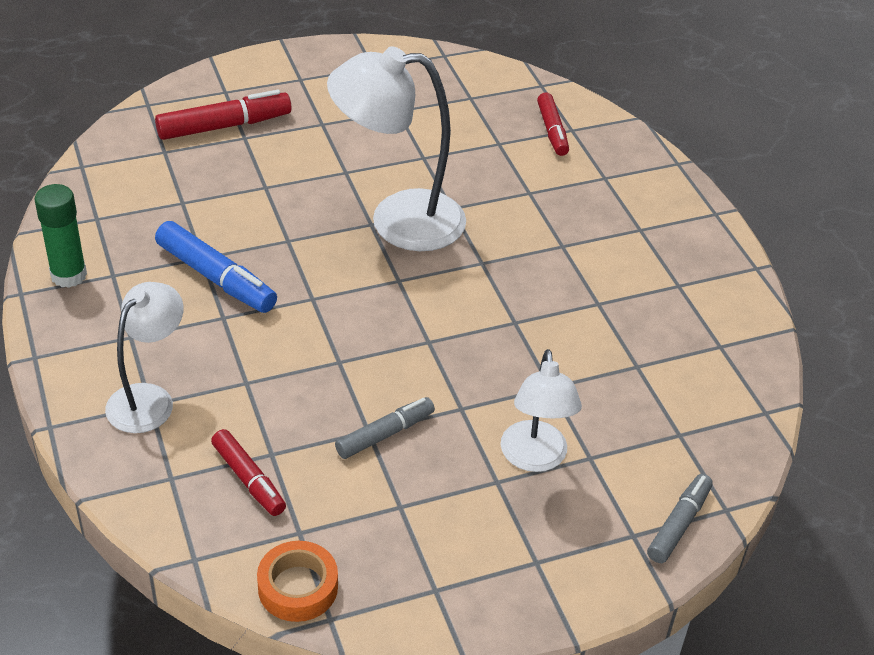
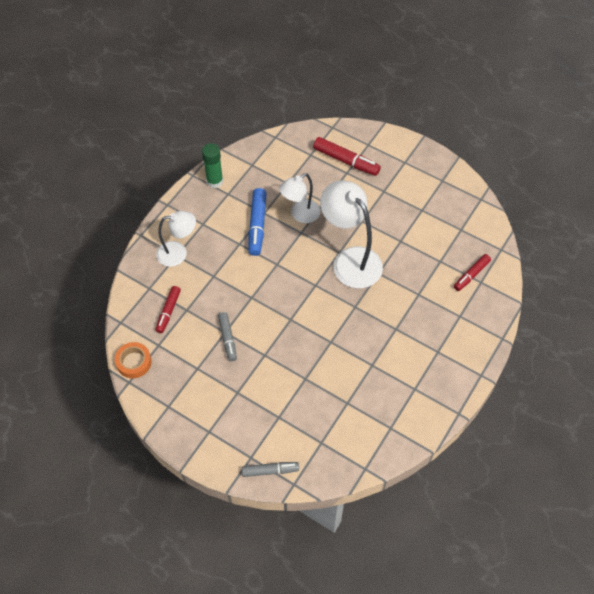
camera: 55 degrees right, 15 degrees up
(385, 434) = (228, 339): grey marker -> grey marker turned 60 degrees clockwise
(534, 458) = (260, 397): white lamp -> white lamp (300, 215)

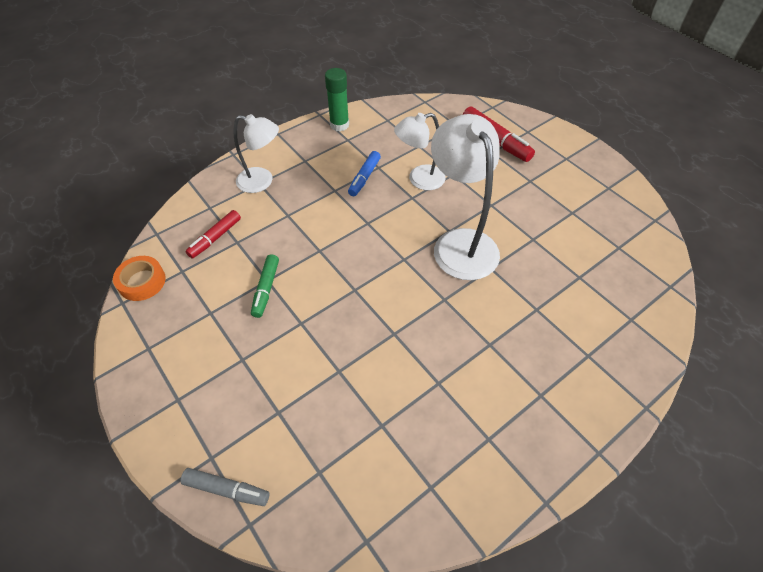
camera: 20 degrees right, 5 degrees down
(228, 339) = (266, 289): grey marker -> green marker
(257, 226) = (364, 178): blue marker -> blue marker, size x0.65
(471, 275) = (619, 306): red marker -> none

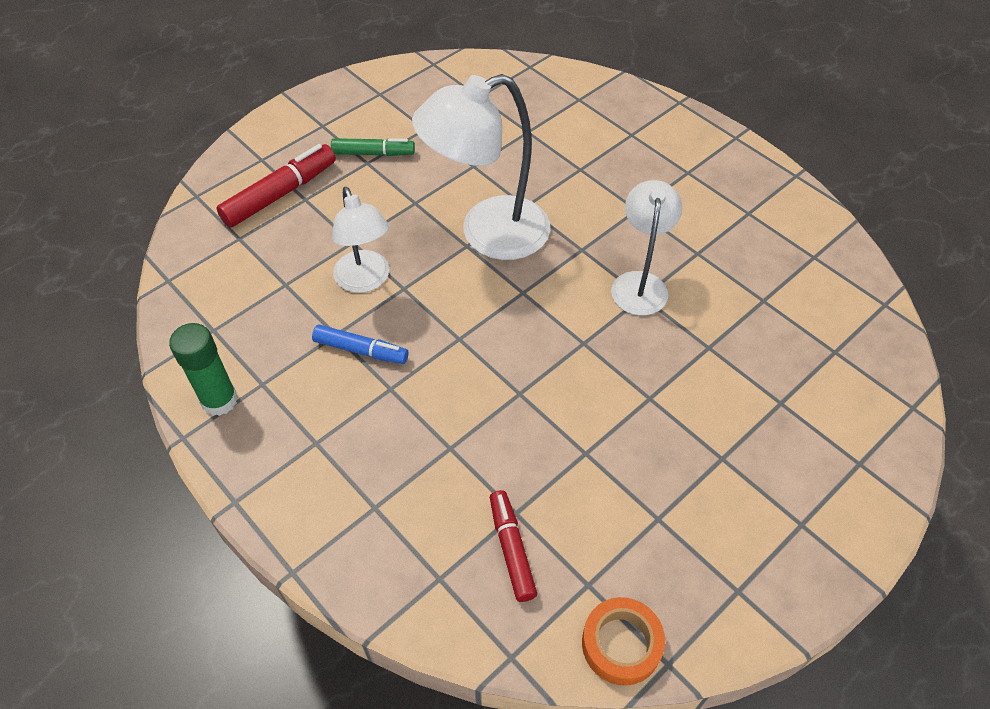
camera: 95 degrees left, 0 degrees up
(215, 238) = (511, 549): red marker -> red marker turned 135 degrees counterclockwise
(227, 489) = (887, 437): grey marker -> none
(262, 181) = (371, 502): white lamp -> white lamp (639, 283)
(266, 289) = (602, 450): green marker -> green marker (373, 153)

